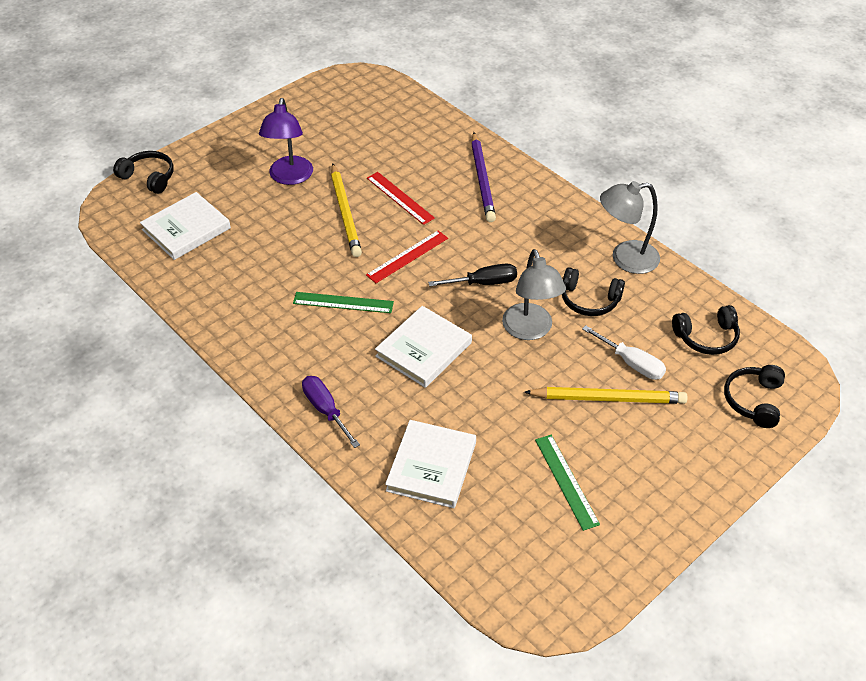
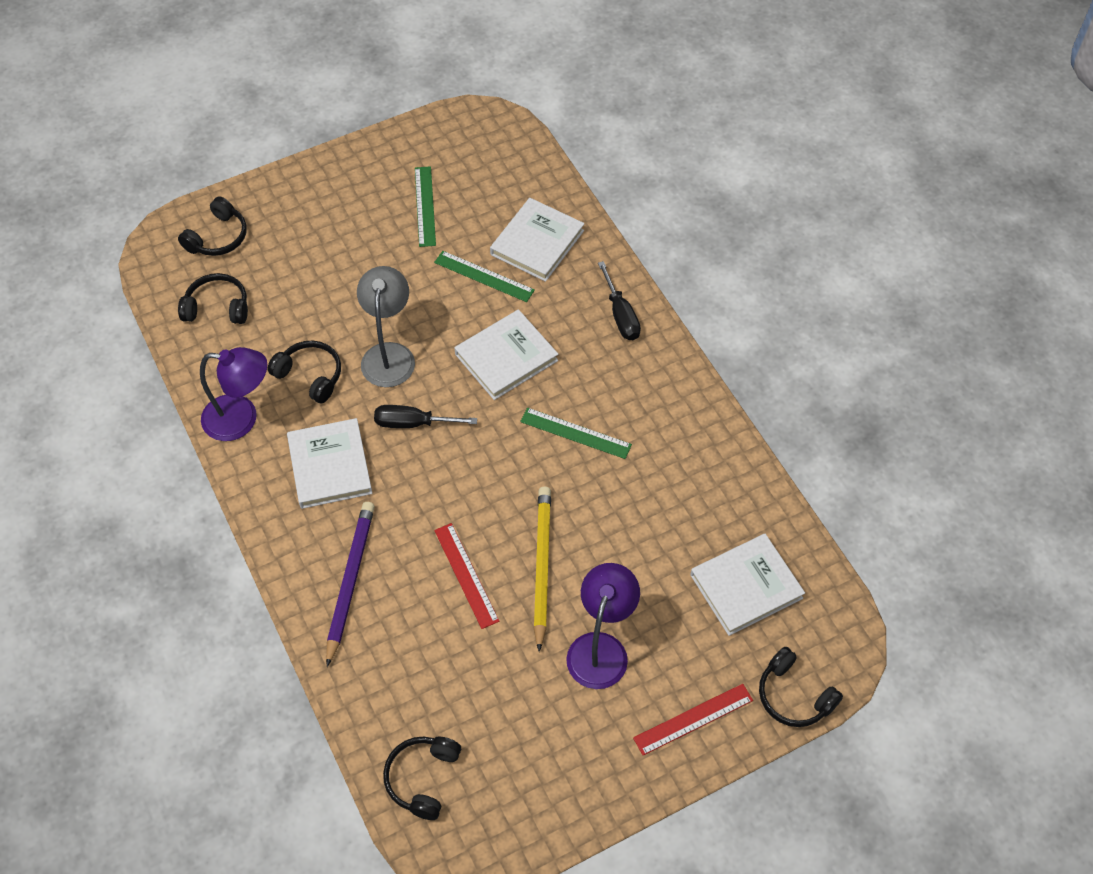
camera: 165 degrees left, 10 degrees up
(326, 410) = (620, 315): purple screwdriver -> black screwdriver
(388, 101) = (422, 778): none -> black headphones
(407, 256) = (485, 479): red ruler -> red ruler (693, 719)
(473, 419) = (484, 276): none -> green ruler
(535, 242) = (330, 466): none -> white book
(608, 398) = (349, 268): yellow pencil -> none
(625, 259) = (241, 419): grey lamp -> purple lamp
(631, 363) = (307, 297): white screwdriver -> none

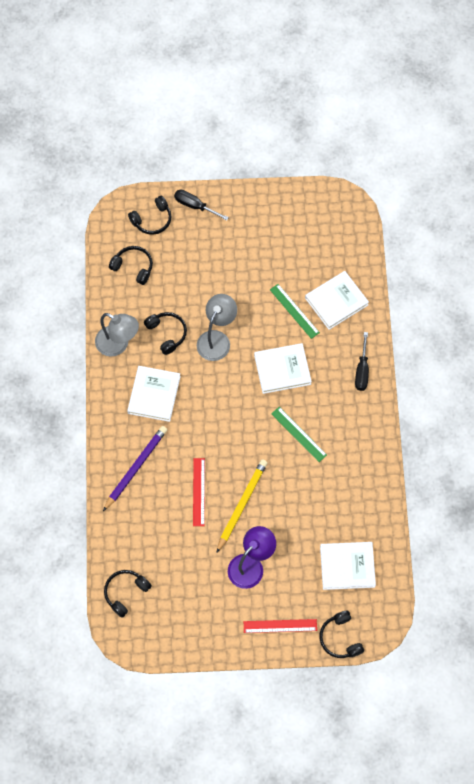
camera: 25 degrees right, 10 degrees up
(241, 419) = (118, 345): purple lamp -> grey lamp
(413, 423) = (211, 388): black screwdriver -> black screwdriver (195, 206)
(425, 206) = (281, 248): green ruler -> none

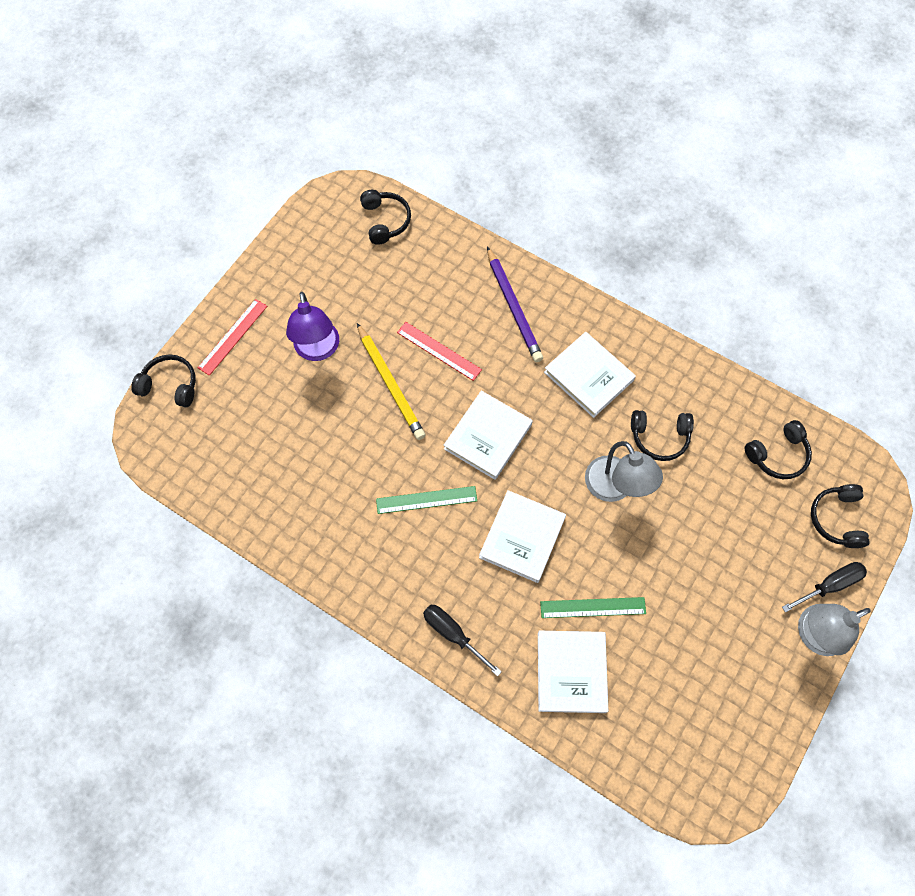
camera: 125 degrees right, 0 degrees up
(118, 345) = (679, 377): grey lamp -> grey lamp (813, 635)
(347, 566) = (236, 445): white book -> white book (488, 436)

